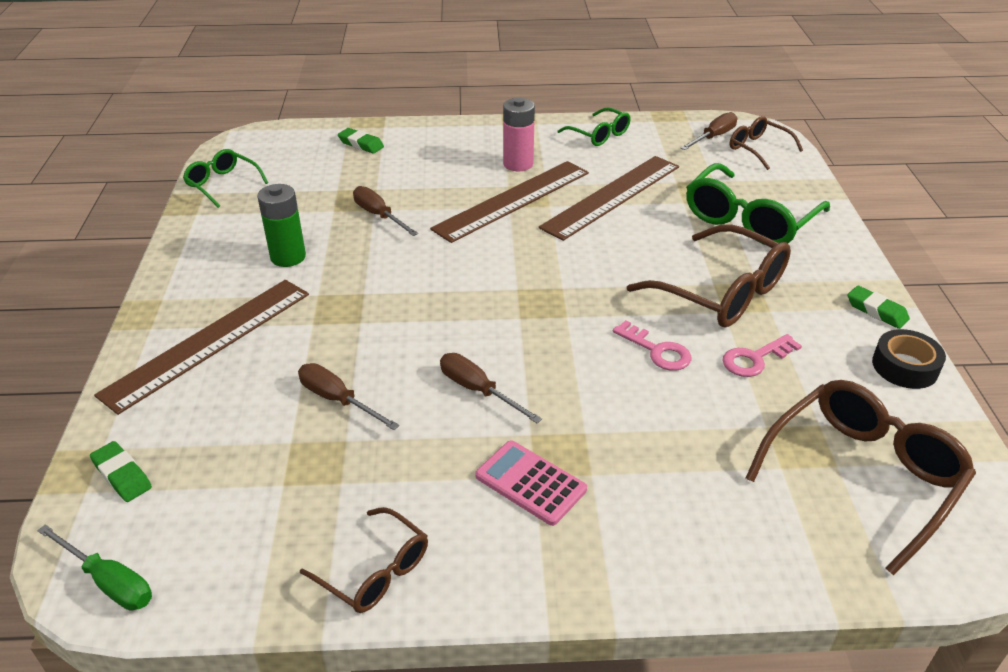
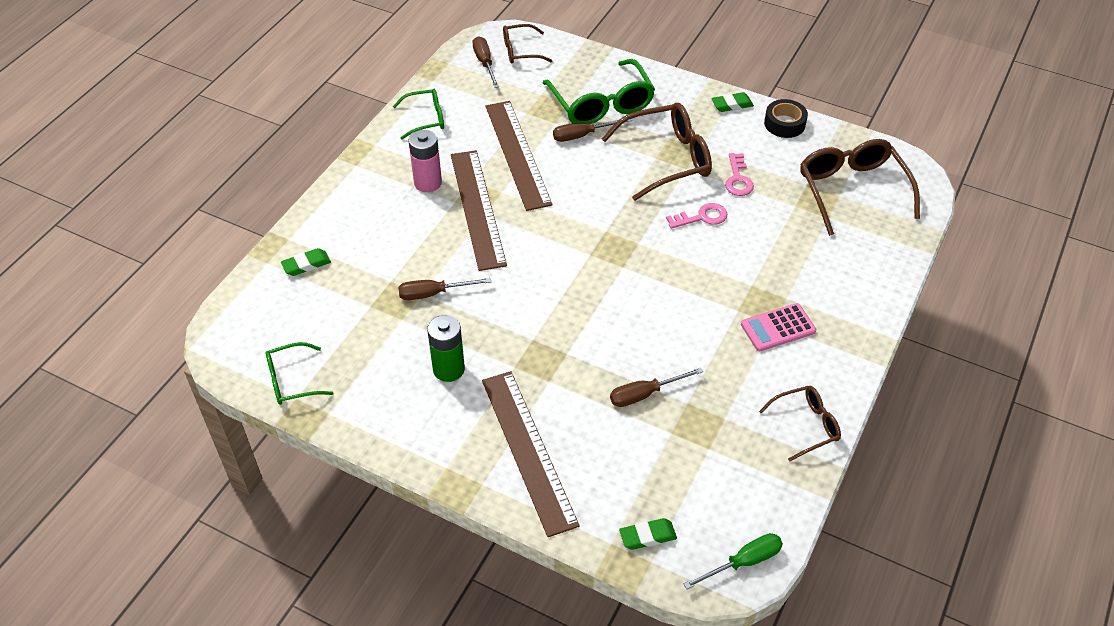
camera: 60 degrees left, 10 degrees up
(478, 390) = (682, 318): brown screwdriver -> brown screwdriver (582, 135)

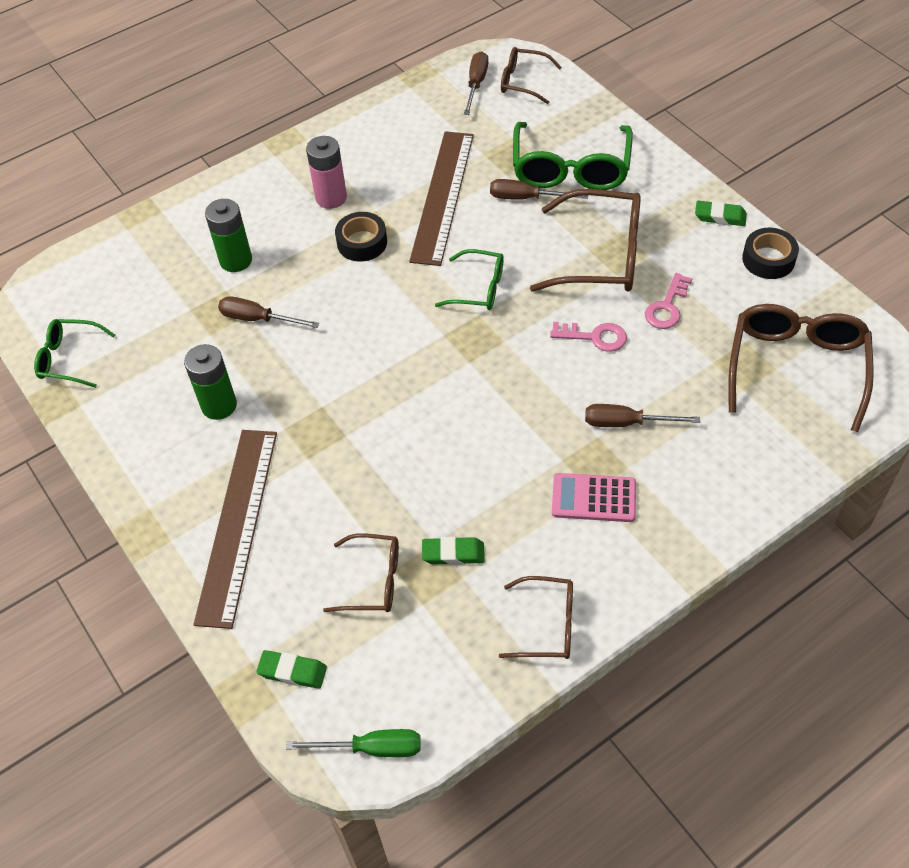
camera: 30 degrees right, 5 degrees up
(306, 265) = (160, 244): green eraser -> green eraser (453, 553)
(382, 256) = (236, 260): none -> green battery
(426, 119) = (375, 127): green glasses -> green glasses (479, 288)
(477, 208) = (362, 242): brown ruler -> black tape
(645, 394) = (396, 514): brown screwdriver -> brown screwdriver (626, 423)
(662, 447) = (373, 580): none -> brown glasses

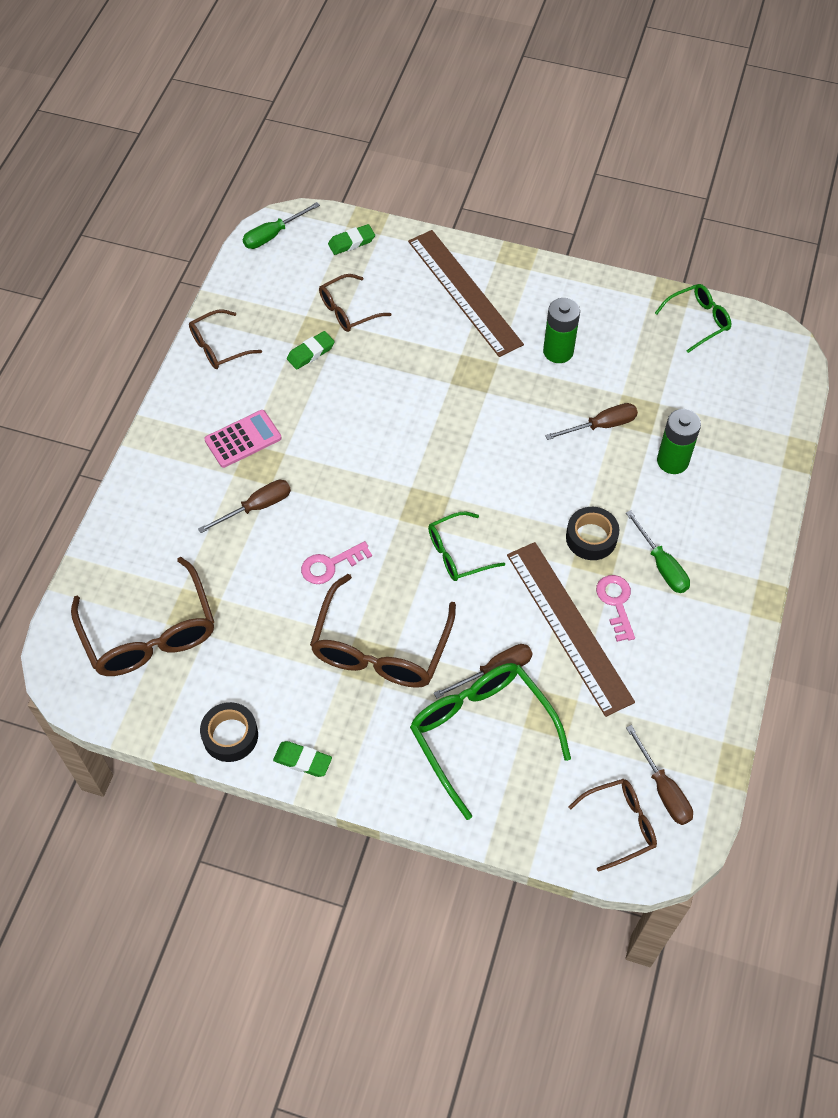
camera: 140 degrees right, 5 degrees up
(331, 198) = (661, 565): pink battery -> green screwdriver
(601, 256) = (380, 648): brown glasses -> brown glasses turned 45 degrees counterclockwise
(667, 306) = (290, 630): pink key -> pink key (616, 603)
(720, 216) = (302, 760): green eraser -> green eraser turned 45 degrees clockwise

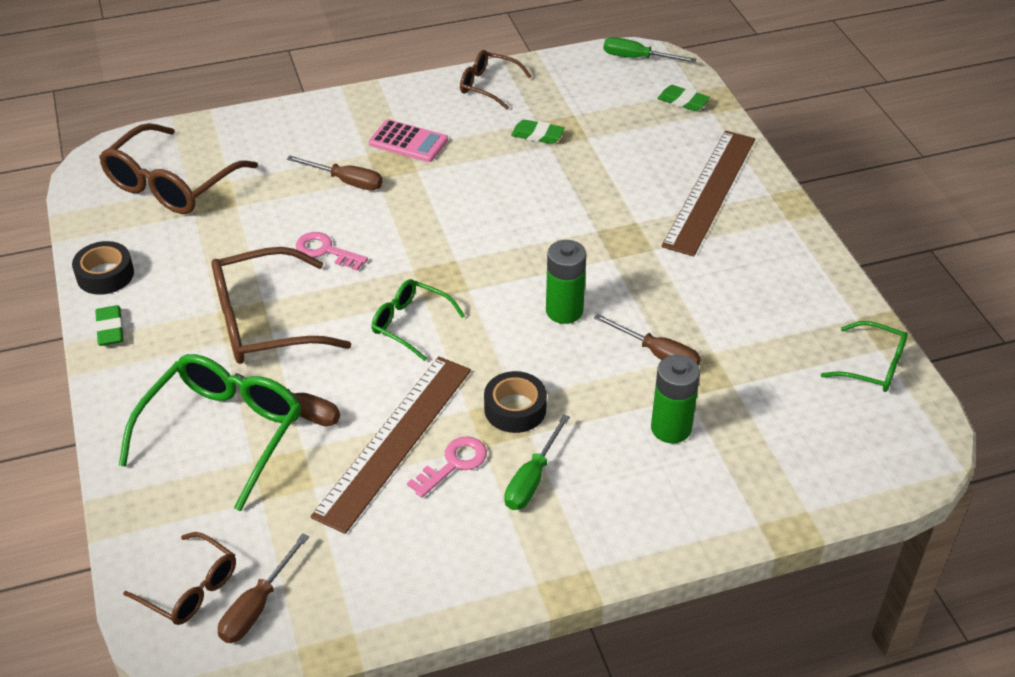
camera: 55 degrees right, 15 degrees down
(348, 310) = (606, 134): brown glasses -> none
(558, 351) = (713, 283): green battery -> green battery (564, 311)

